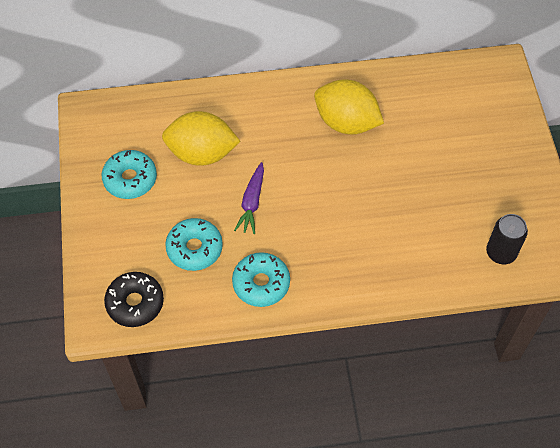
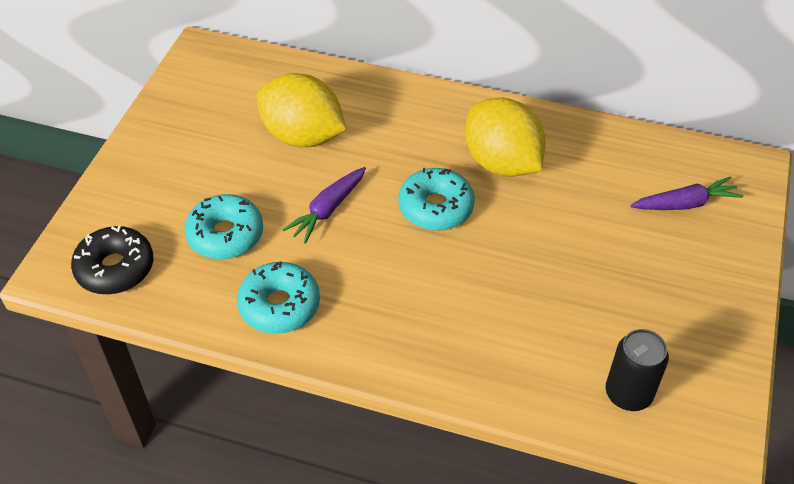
camera: 25 degrees right, 10 degrees down
(130, 179) = (202, 134): turquoise donut -> turquoise donut (436, 207)
(474, 108) = (685, 204): none -> purple carrot

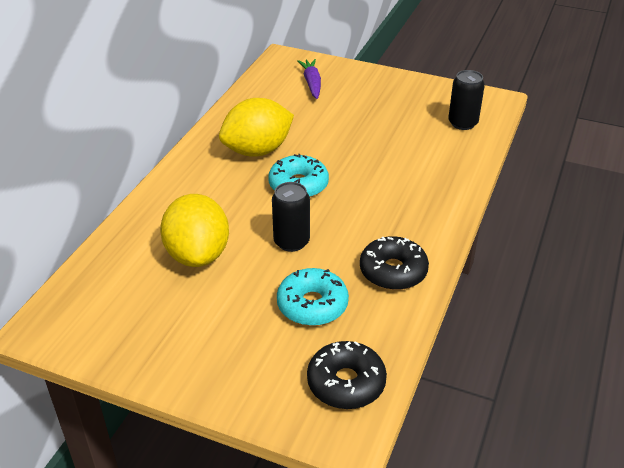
camera: 85 degrees left, 10 degrees down
(279, 305) = (393, 271): turquoise donut -> black donut
(303, 136) = (198, 255): yellow lemon -> yellow lemon turned 45 degrees counterclockwise
(328, 209) = (291, 242): purple carrot -> black can

